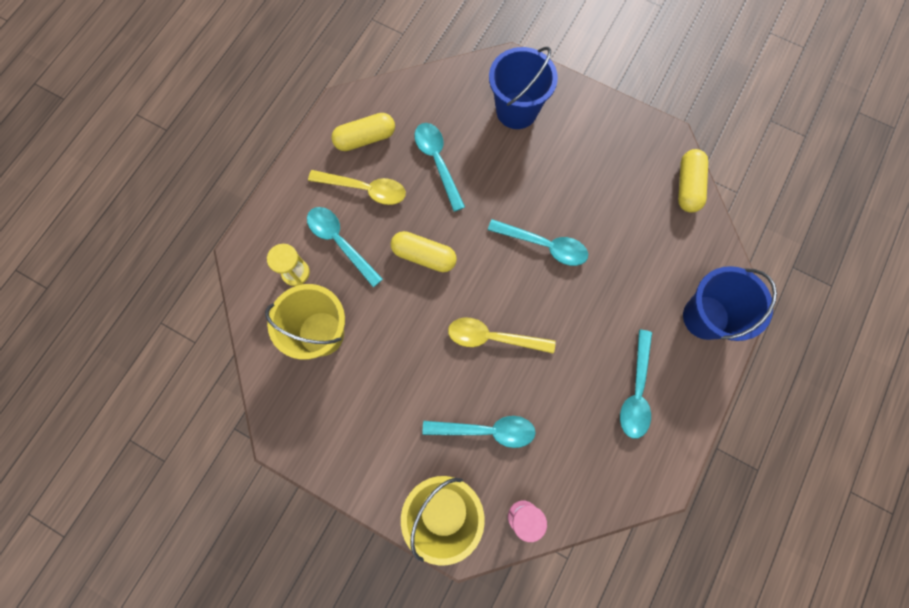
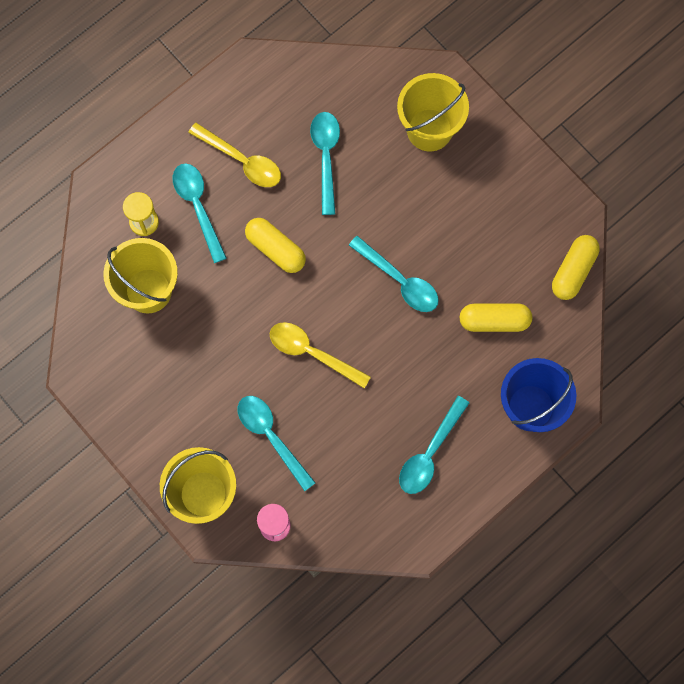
camera: 20 degrees right, 0 degrees up
(365, 138) = (261, 107): yellow capsule -> yellow capsule (494, 321)
(486, 430) = (271, 437): turquoise spoon -> turquoise spoon turned 150 degrees counterclockwise
(516, 110) = (429, 130): blue bucket -> yellow bucket

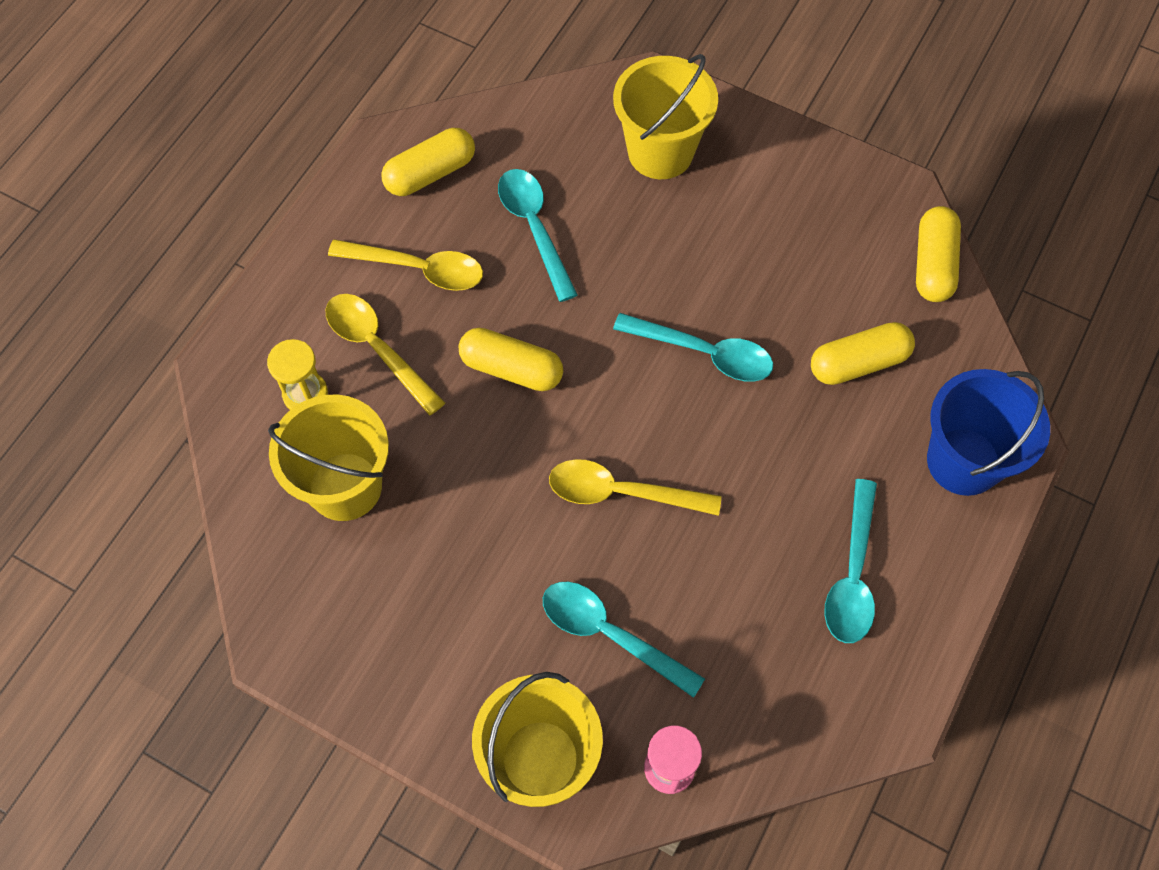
camera: 20 degrees left, 10 degrees down
(198, 207) = (377, 349): turquoise spoon -> yellow spoon
(273, 94) = (430, 173): none -> yellow capsule

